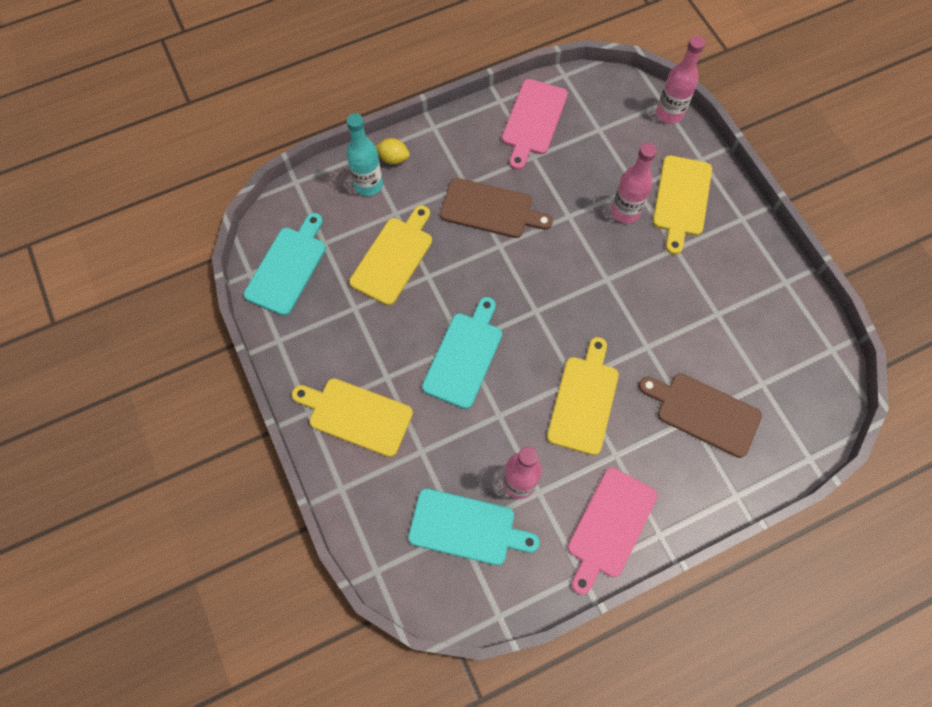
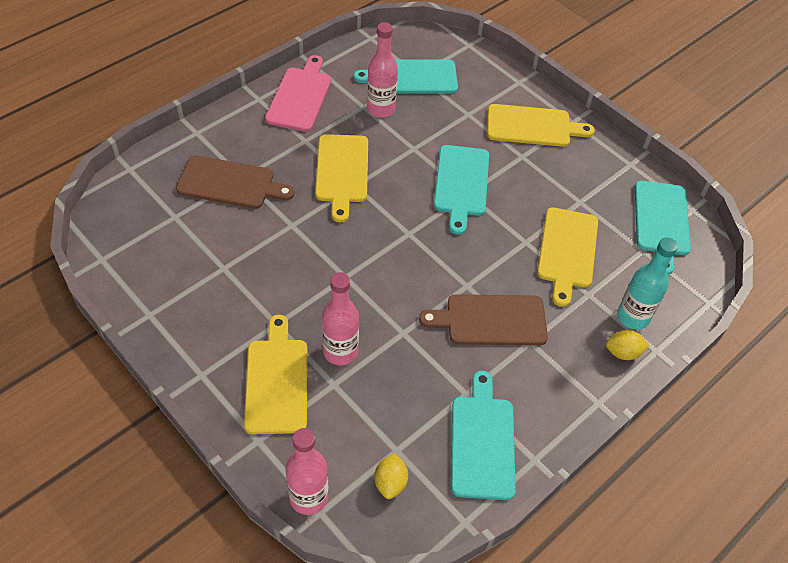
camera: 160 degrees right, 15 degrees down
(533, 120) = (482, 442): pink cutting board -> turquoise cutting board
(609, 110) = (390, 482): none -> yellow lemon

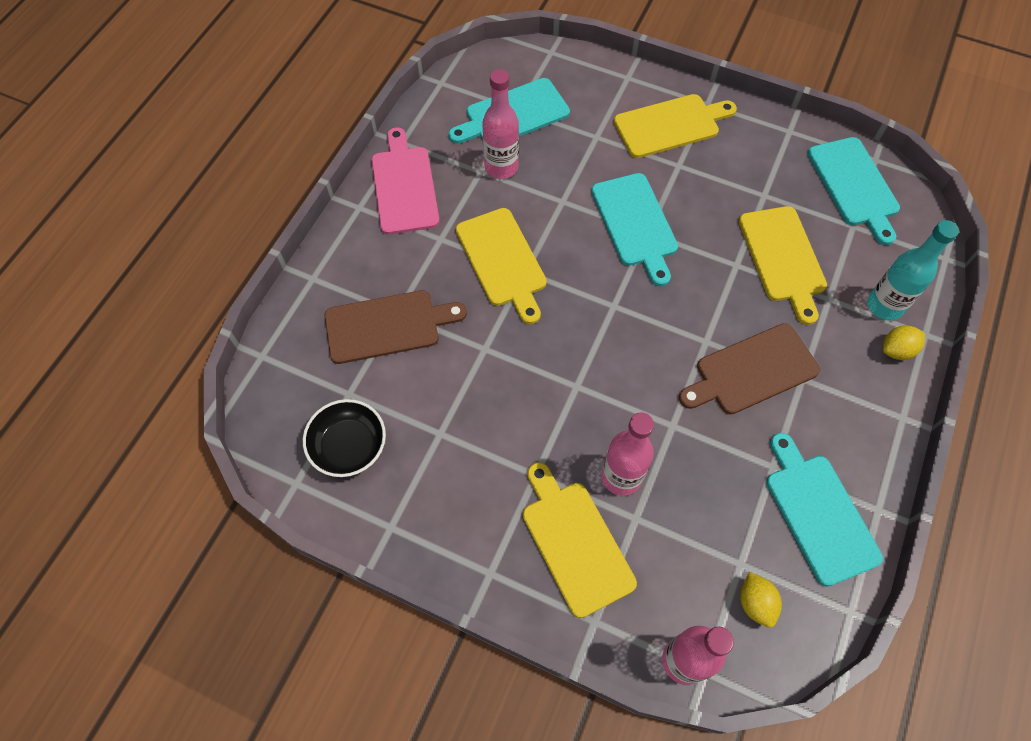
camera: 20 degrees left, 10 degrees up
(153, 250) = (348, 446): none -> black bowl

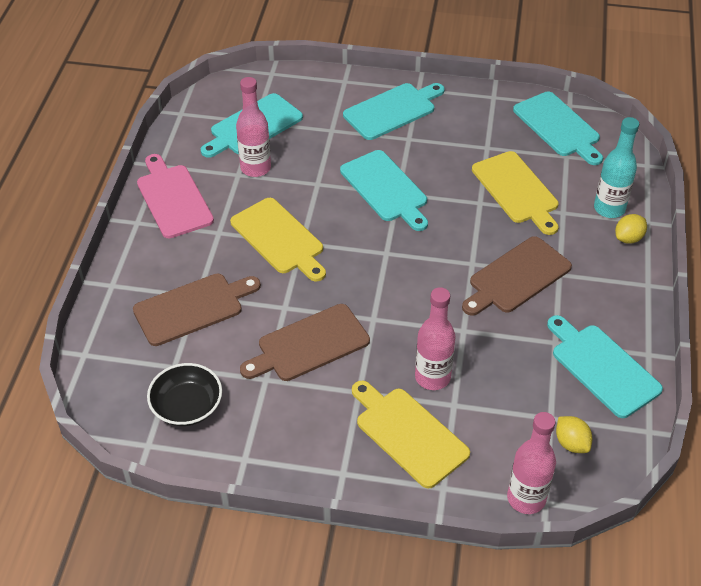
camera: 15 degrees left, 15 degrees down
(498, 402) = (309, 345): none -> brown cutting board
(670, 125) = (392, 110): yellow cutting board -> turquoise cutting board

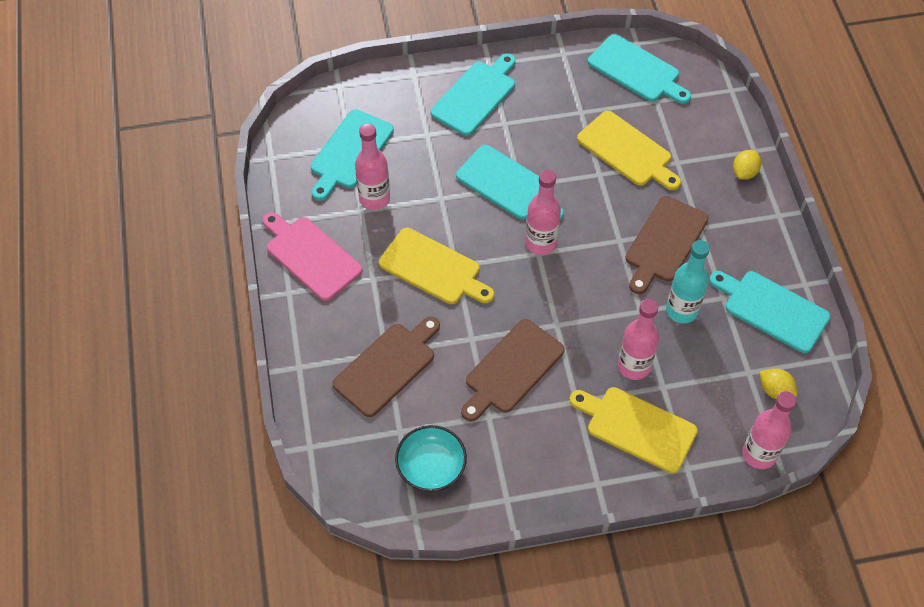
camera: 20 degrees left, 10 degrees up
(187, 406) = (431, 466): black bowl -> turquoise bowl
(393, 245) = (541, 243): none -> pink bottle
(609, 208) = (716, 146): turquoise bottle -> turquoise bottle (681, 310)

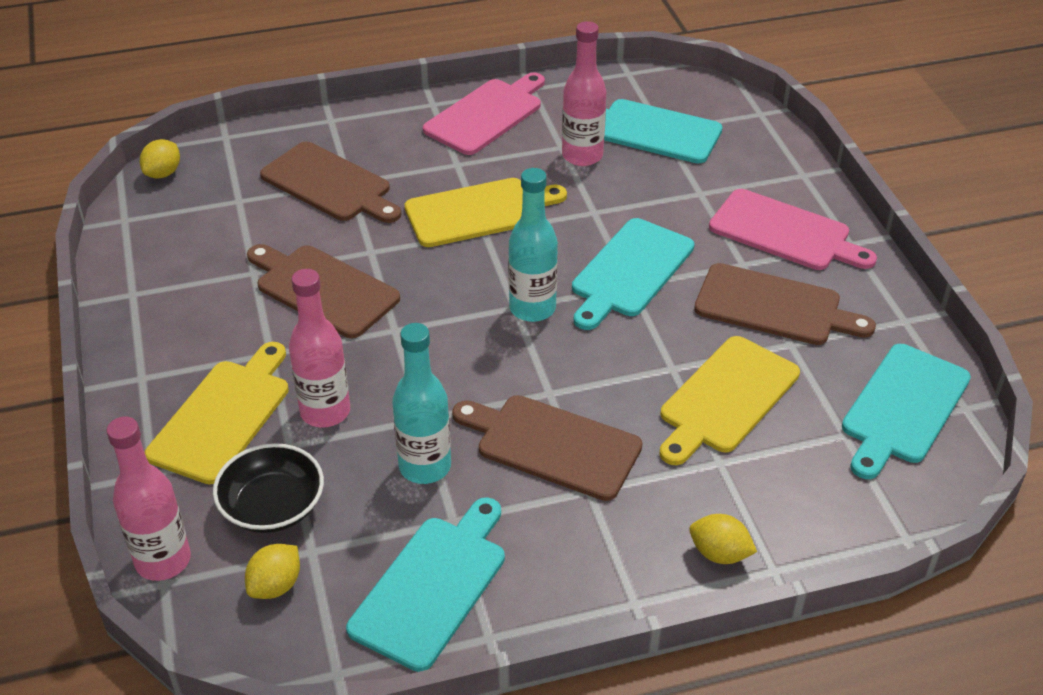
camera: 85 degrees right, 15 degrees down
(355, 491) = (163, 173): none -> yellow lemon
(431, 466) = (188, 228): turquoise bowl -> none
(433, 268) = (478, 212): yellow cutting board -> yellow cutting board turned 135 degrees counterclockwise
(475, 96) = (785, 232): turquoise cutting board -> pink cutting board
(541, 243) = (532, 308): pink bottle -> turquoise bottle
(547, 114) = (774, 306): none -> brown cutting board
(714, 394) = (272, 506): none -> black bowl

